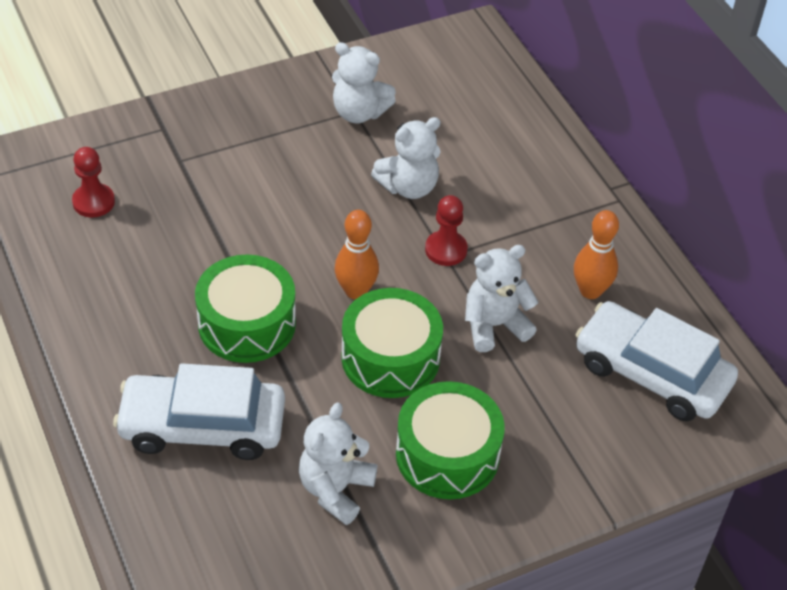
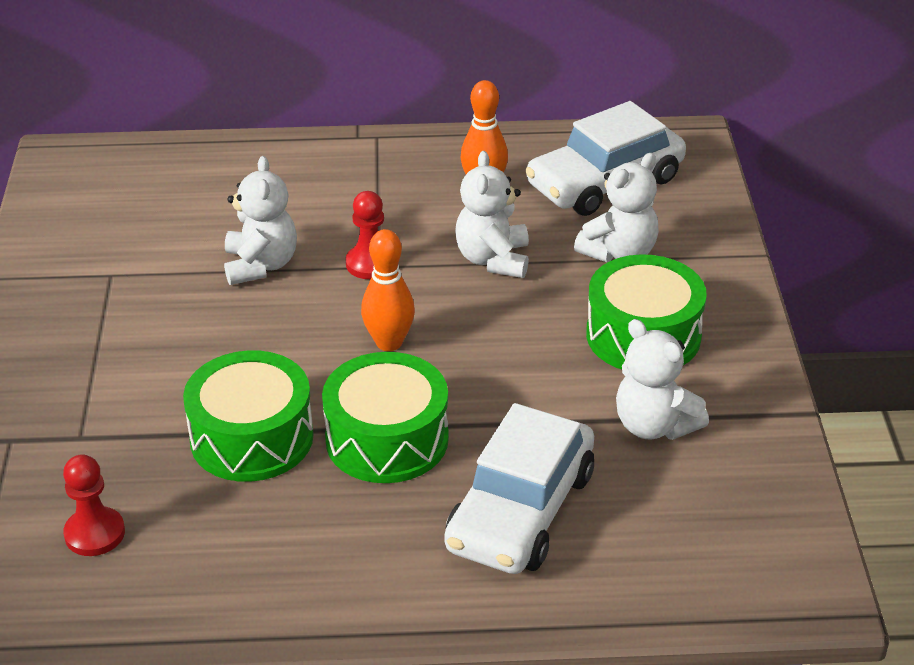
camera: 65 degrees left, 10 degrees down
(359, 113) = (116, 271): white teddy bear -> white teddy bear (619, 252)
(390, 358) = (497, 341): green drum -> green drum (252, 437)

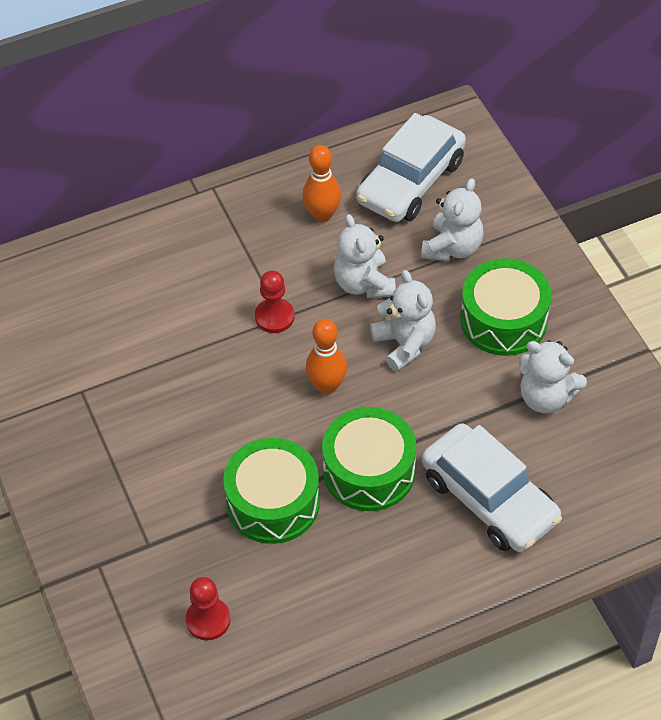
camera: 20 degrees left, 15 degrees up
(260, 265) = (192, 345): white teddy bear -> white teddy bear (404, 344)
(521, 510) = (489, 498): white car -> white car turned 45 degrees counterclockwise

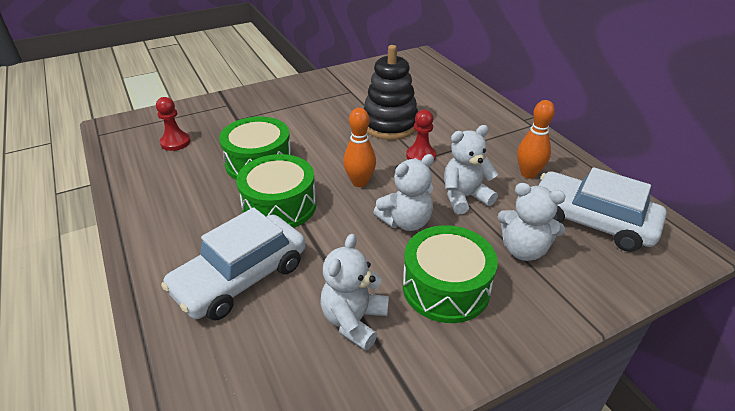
camera: 85 degrees right, 15 degrees down
(191, 345) = (389, 125): none -> black stacking toy

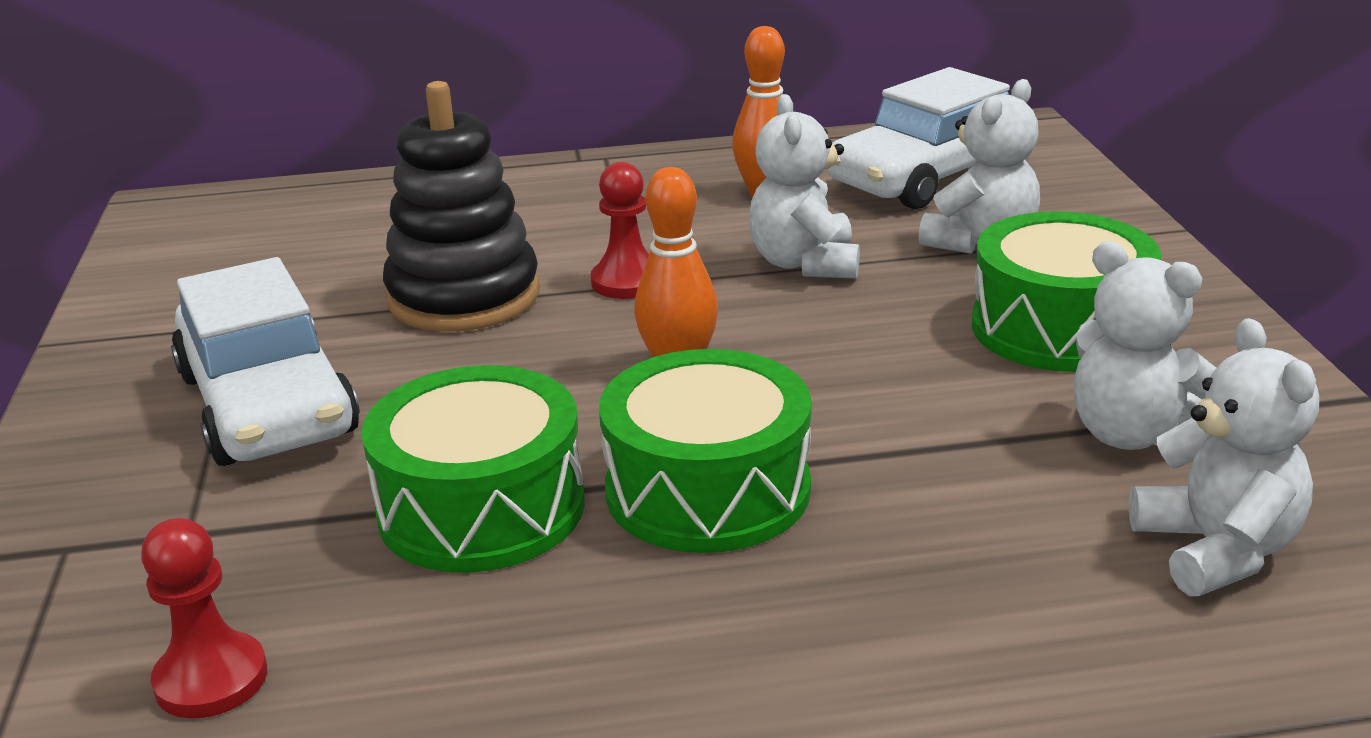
camera: 70 degrees left, 10 degrees down
(241, 278) = (966, 571): white car -> white car (268, 404)
(406, 222) = (852, 335): white teddy bear -> white teddy bear (1216, 550)

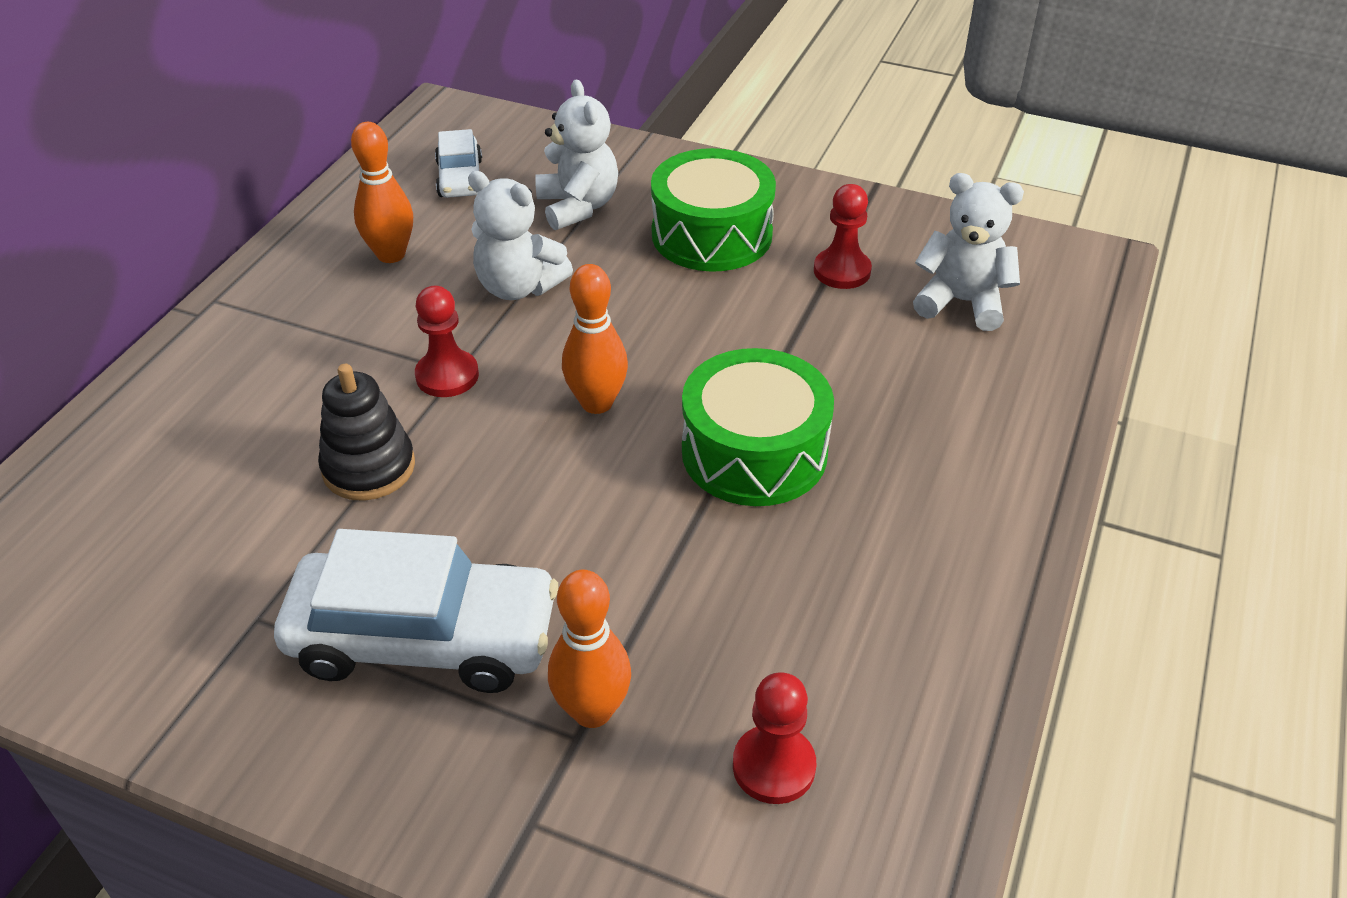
camera: 60 degrees left, 15 degrees up
(227, 529) = (592, 711): none -> orange bowling pin
(464, 296) = (369, 467): black stacking toy -> black stacking toy, size x0.66
(481, 508) = (684, 563): green drum -> none
(929, 176) = (460, 178): white car -> white car, size x0.52
(1131, 434) = (842, 271): white teddy bear -> red pawn

